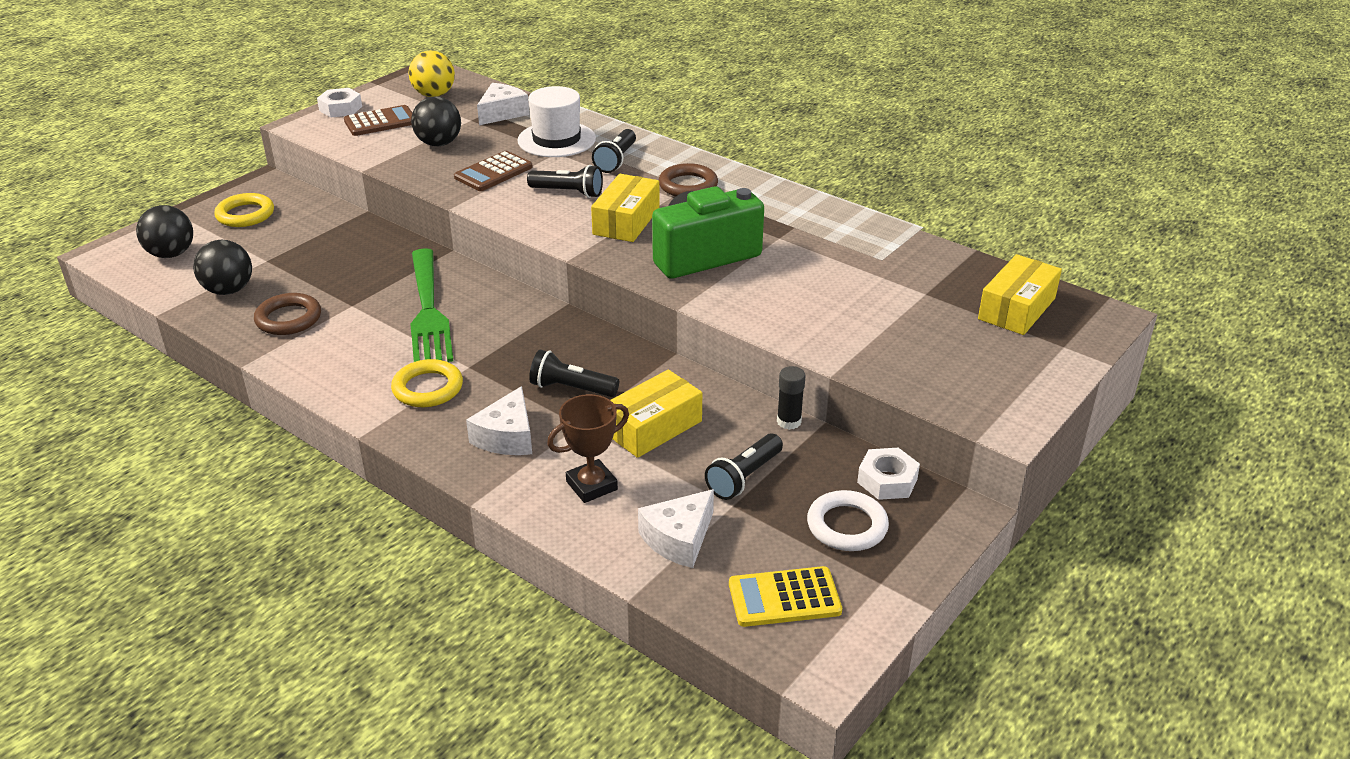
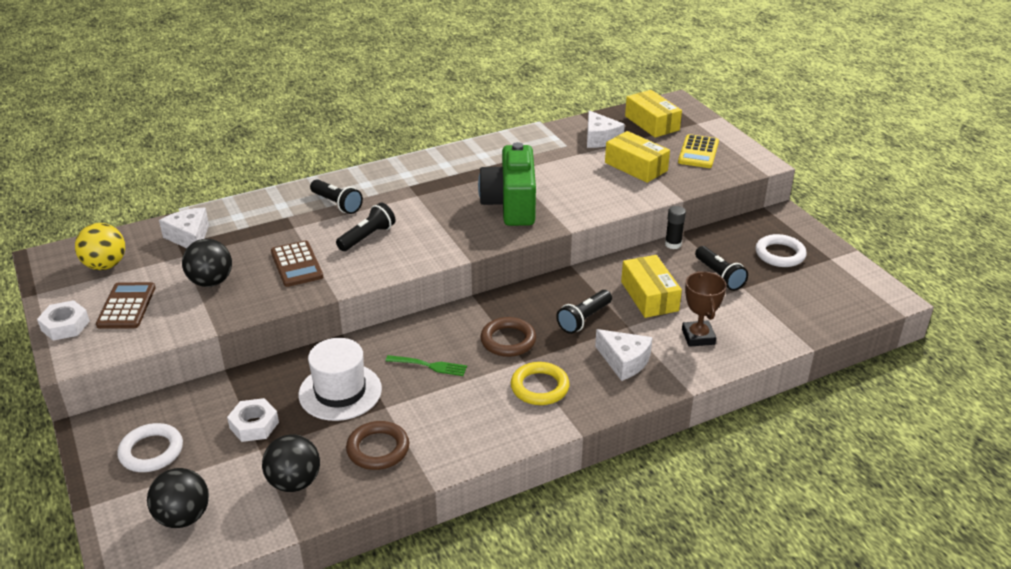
camera: 65 degrees left, 0 degrees up
(245, 214) = (151, 451): yellow ring -> white ring
(428, 311) = (429, 366): green fork -> green fork, size x0.46
(556, 139) = (271, 222): white hat -> white hat (340, 392)
(626, 221) = (436, 222): yellow box -> yellow box (636, 166)
(679, 539) = (766, 316): white cheese -> white cheese (600, 138)
(688, 185) = (407, 185): brown ring -> brown ring (508, 340)
(784, 598) = (832, 293): yellow calculator -> yellow calculator (698, 152)
(887, 480) = (746, 229): white nut -> white nut (254, 425)

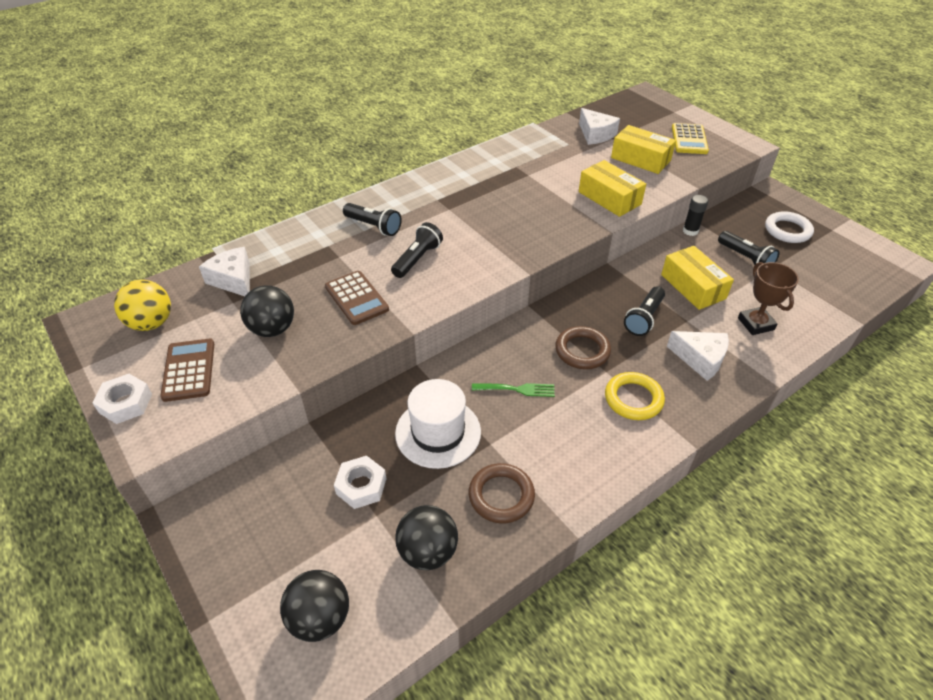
camera: 10 degrees left, 10 degrees up
(151, 451) = (259, 537): white ring -> none
(511, 205) = (543, 209): green camera -> none
(652, 123) = (635, 115): yellow box -> yellow box (609, 198)

